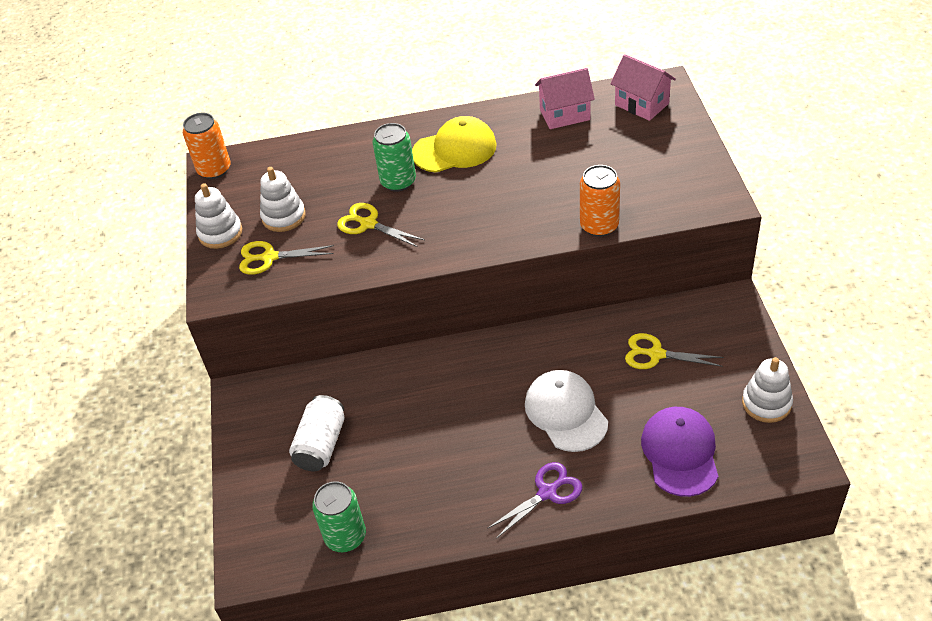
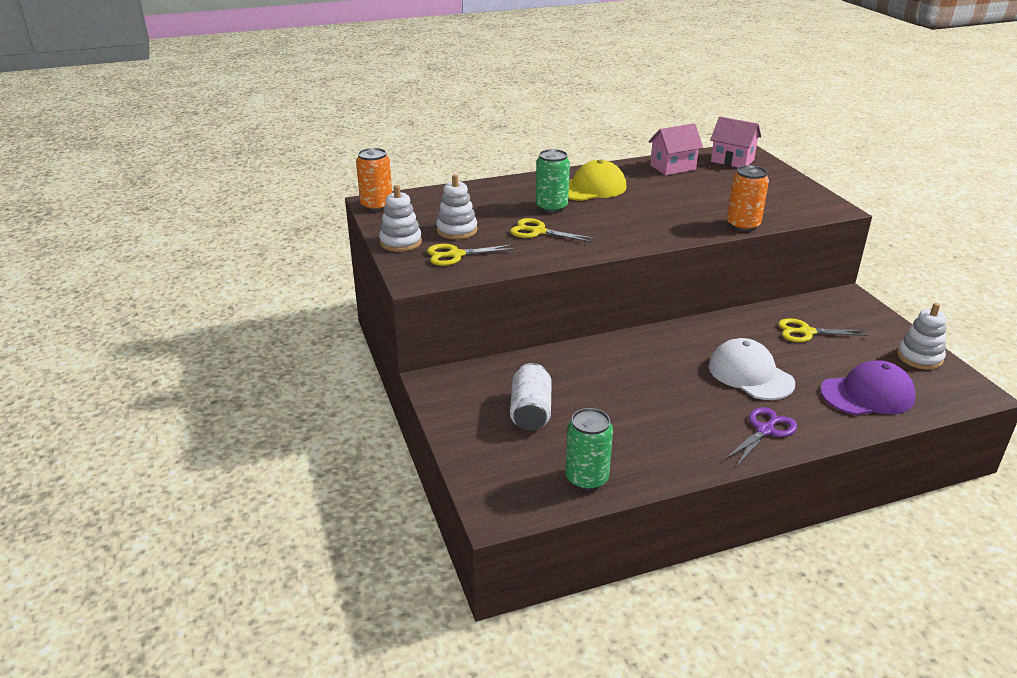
camera: 15 degrees left, 15 degrees down
(680, 453) = (867, 394): purple cap -> purple cap turned 90 degrees clockwise

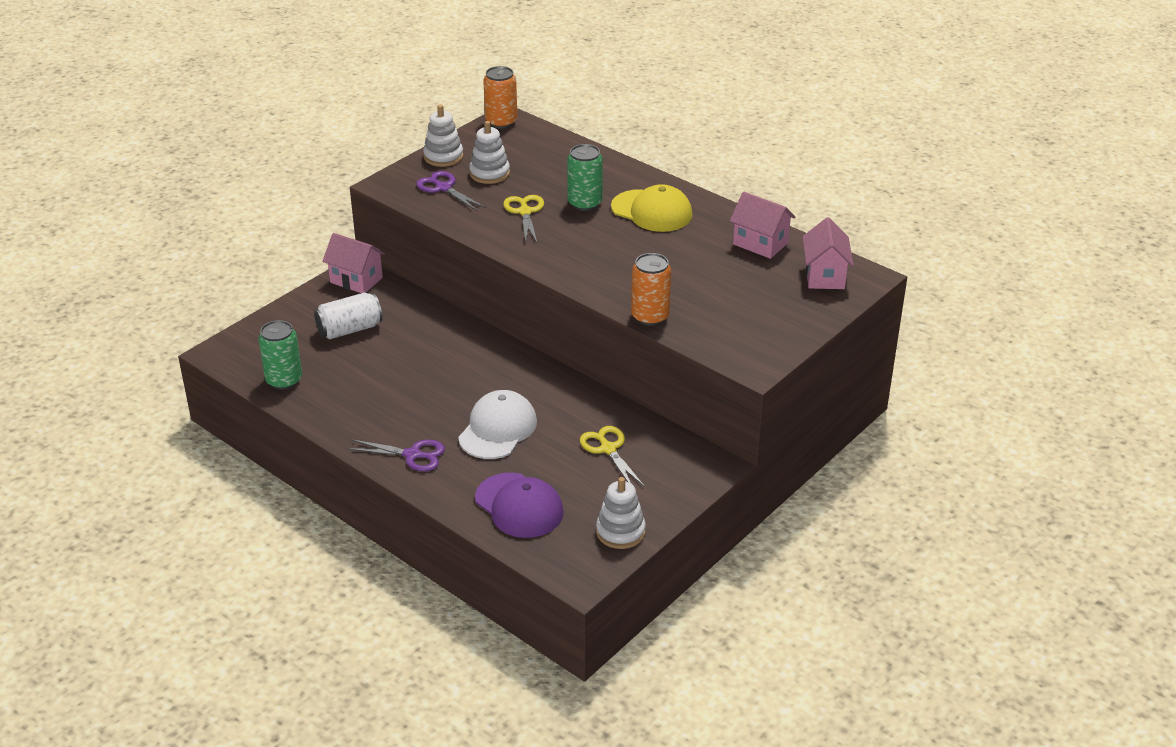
camera: 60 degrees right, 5 degrees up
(448, 385) = (356, 280): none -> pink house
(455, 255) = (443, 188): yellow scissors -> purple scissors

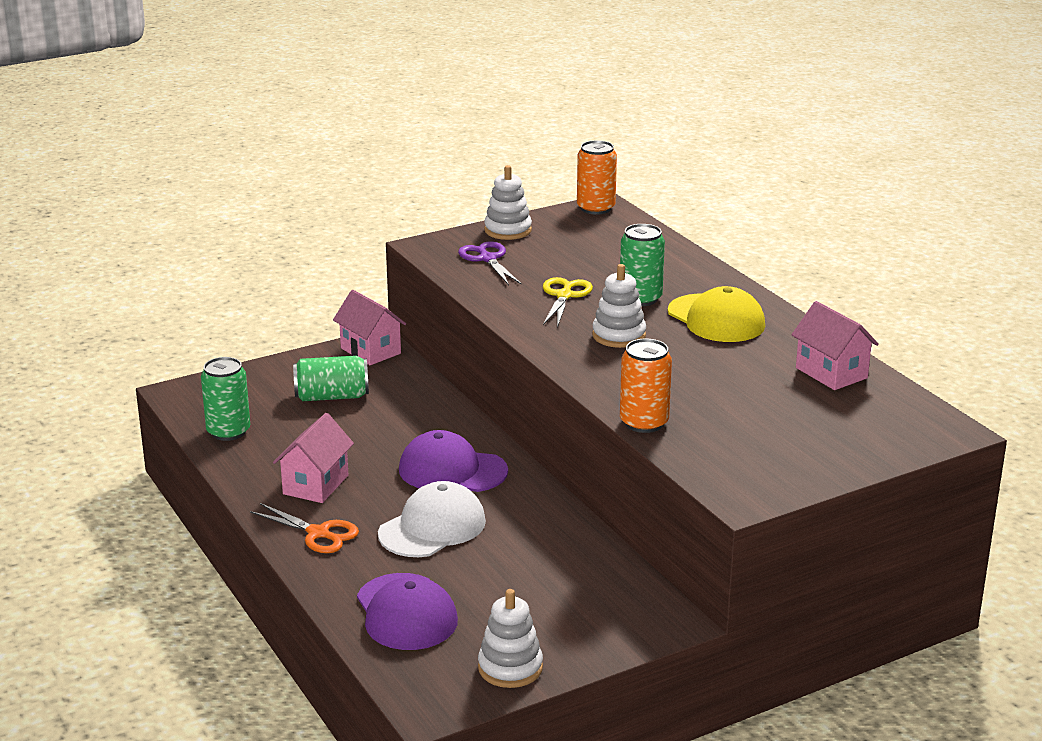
camera: 20 degrees right, 10 degrees down
(350, 329) = (332, 396): white can -> green can
(412, 455) = (318, 533): purple scissors -> orange scissors
(484, 376) = (452, 470): none -> purple cap
(489, 173) = (549, 253): white stacking toy -> white stacking toy (619, 335)
(608, 449) = (550, 575): yellow scissors -> none
(824, 276) = (894, 420): pink house -> pink house (315, 485)

